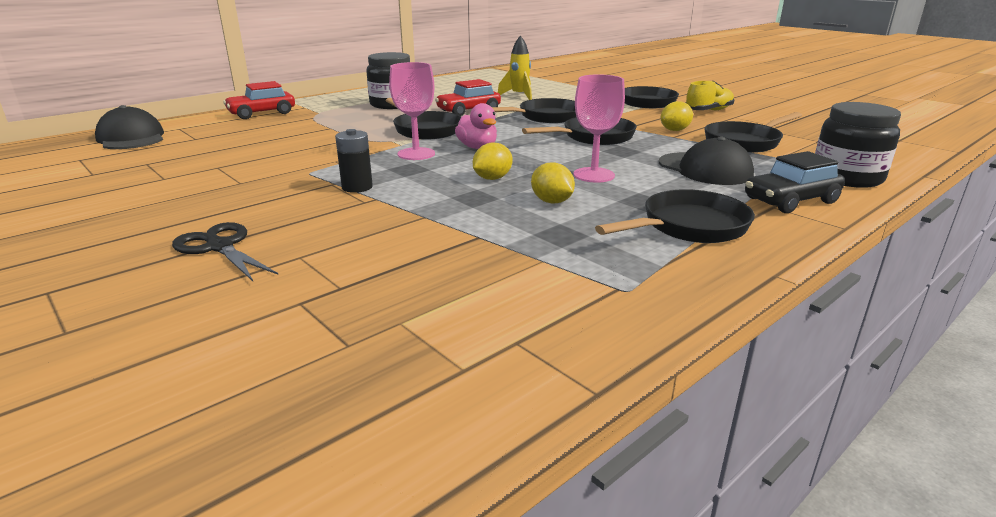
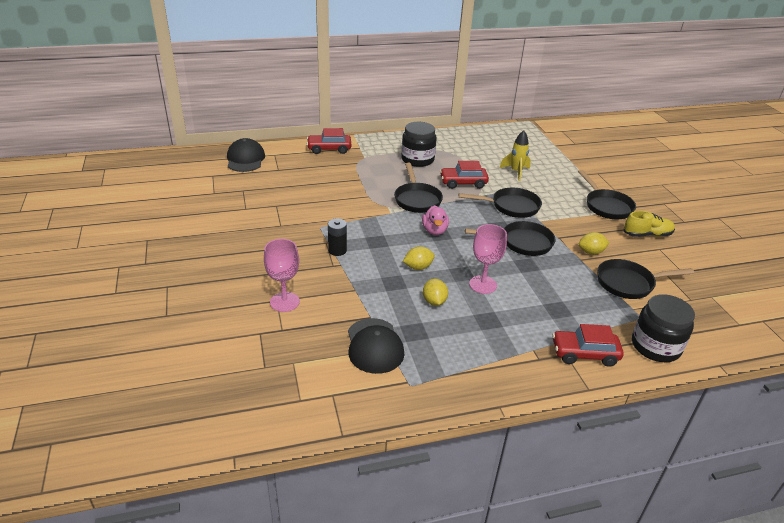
camera: 25 degrees right, 10 degrees up
(219, 247) = (246, 279): black scissors -> none
(416, 154) = (392, 226): pink goblet -> pink goblet (284, 302)
(688, 227) = (492, 352): black pan -> none
(705, 169) = (563, 303): black cap -> black cap (374, 346)
(790, 201) = (584, 354): black car -> red car

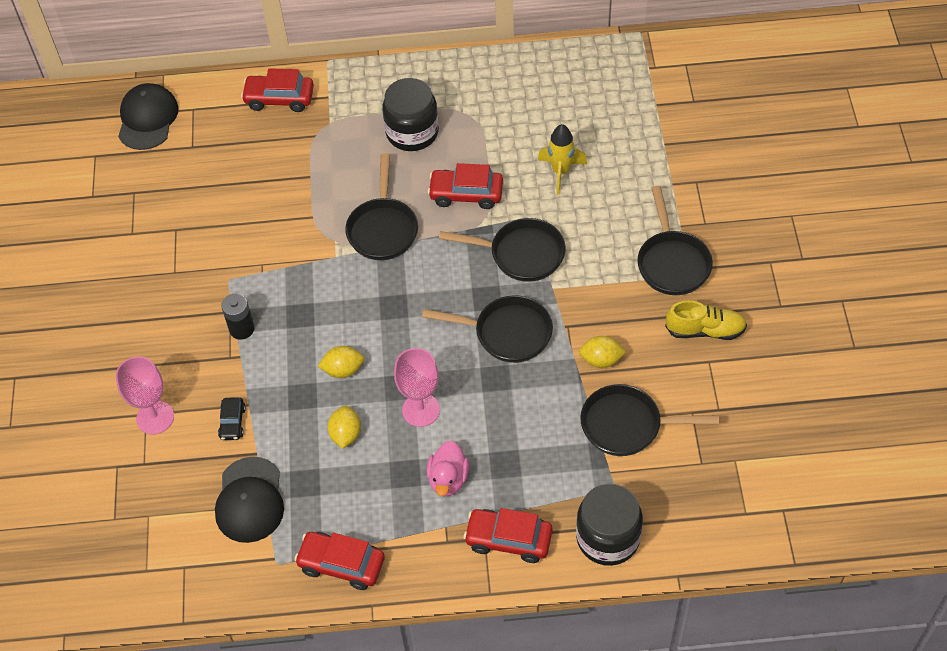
camera: 15 degrees right, 20 degrees up
(346, 301) = (232, 422): none -> black car
(434, 231) = (388, 299): pink duck -> pink duck (448, 479)
(463, 381) = (341, 564): none -> red car

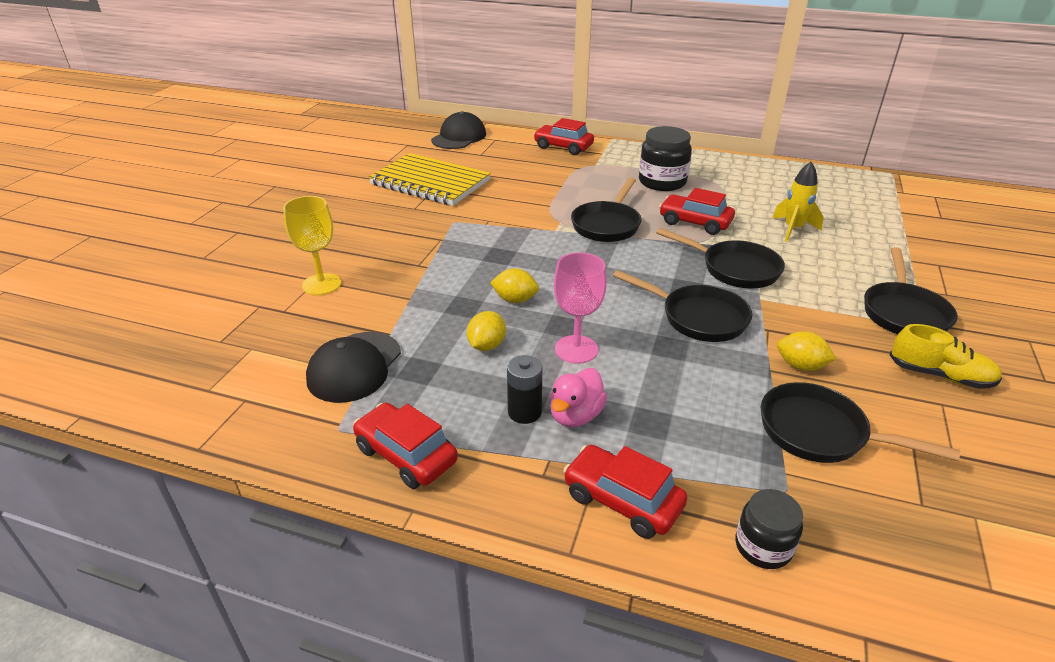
camera: 20 degrees right, 20 degrees down
(155, 417) = (322, 284): pink goblet -> yellow goblet
(165, 221) = (430, 182): none -> yellow notebook
(232, 422) = (385, 306): black car -> none
(242, 329) = (442, 251): black battery -> black battery (524, 412)
(608, 538) = (763, 546): black jar -> black jar, size x0.60

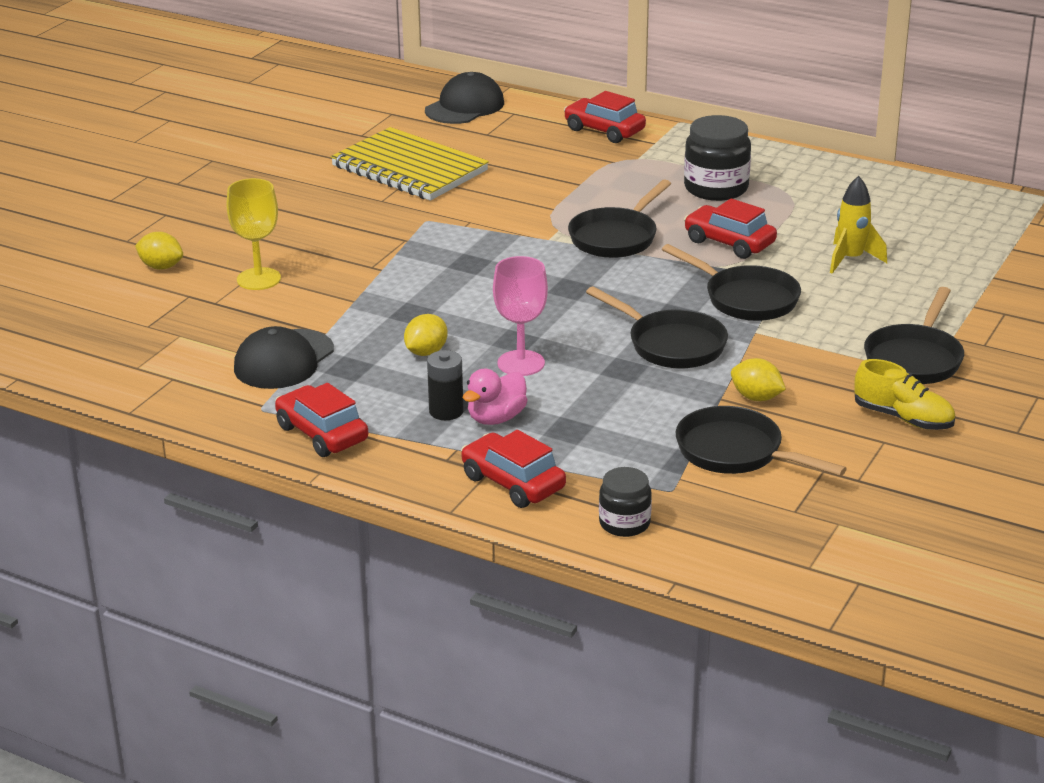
camera: 10 degrees right, 5 degrees down
(515, 300) = (472, 311): yellow lemon -> yellow lemon (161, 267)

